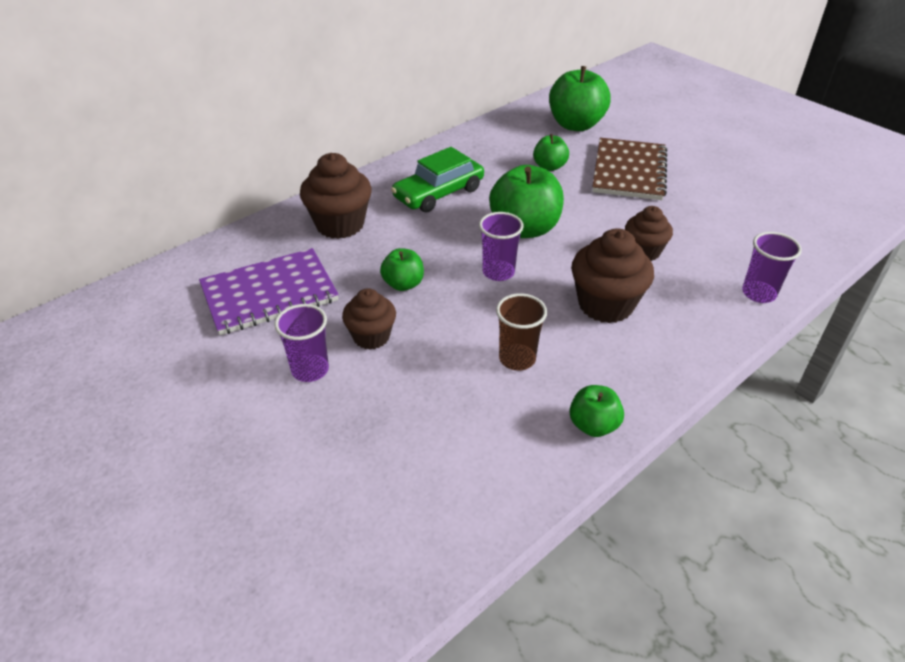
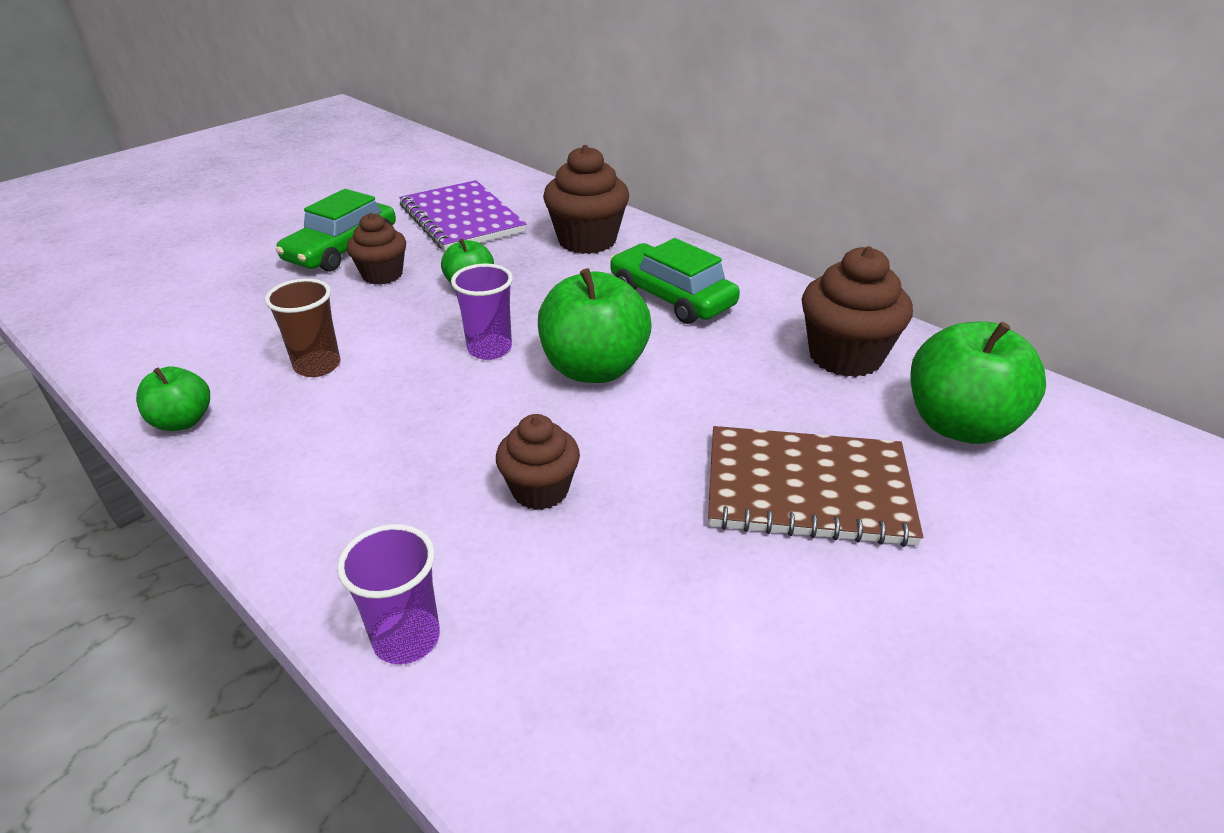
camera: 85 degrees right, 5 degrees down
(310, 370) = (342, 249): purple cup -> green car
(549, 166) = (784, 392): green apple -> none
(605, 305) = (406, 441): brown cupcake -> brown cupcake (845, 356)

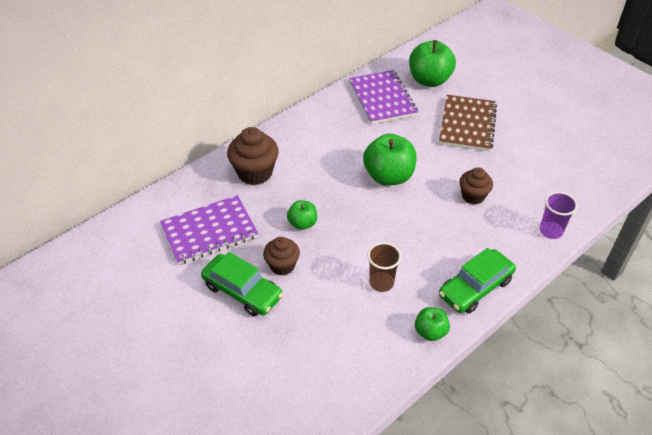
camera: 85 degrees left, 10 degrees up
(489, 349) = (369, 213): purple cup -> none
(671, 297) = (325, 145): green car -> green car (475, 287)
(845, 356) = (382, 98): brown cupcake -> purple notebook

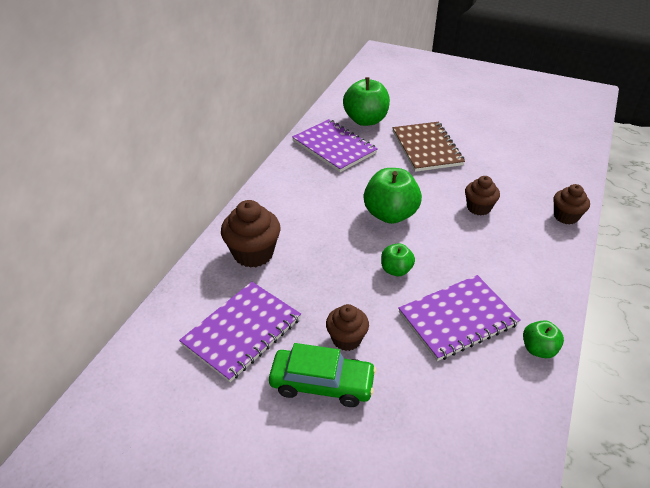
camera: 25 degrees left, 5 degrees down
(302, 223) = (338, 287): green apple -> green apple (396, 270)
(381, 283) = (457, 318): brown cup -> purple notebook
(475, 287) = (544, 290): green car -> none
(550, 231) = (566, 216): purple cup -> brown cupcake

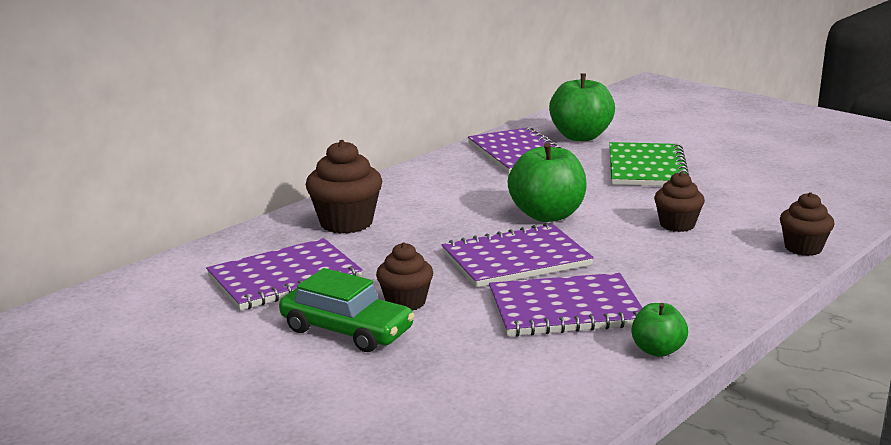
camera: 20 degrees right, 20 degrees down
(396, 270) = (516, 259): green apple -> purple notebook
(426, 148) = (646, 168): brown notebook -> green notebook

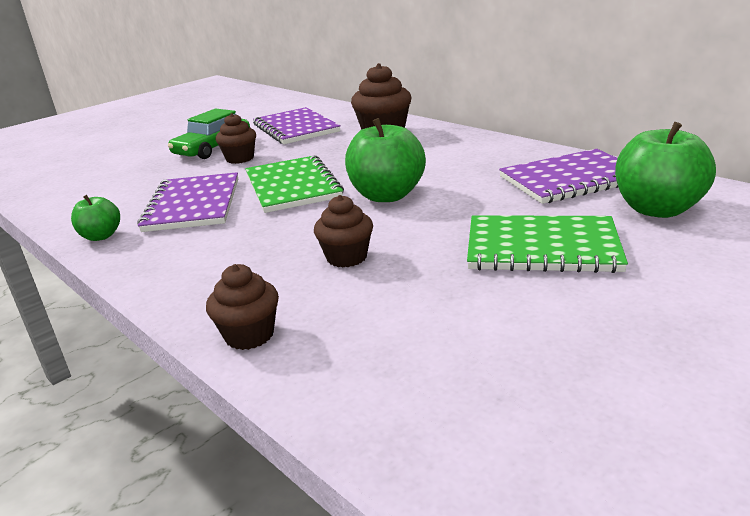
camera: 95 degrees right, 5 degrees up
(516, 259) = (292, 186): purple notebook -> green notebook

